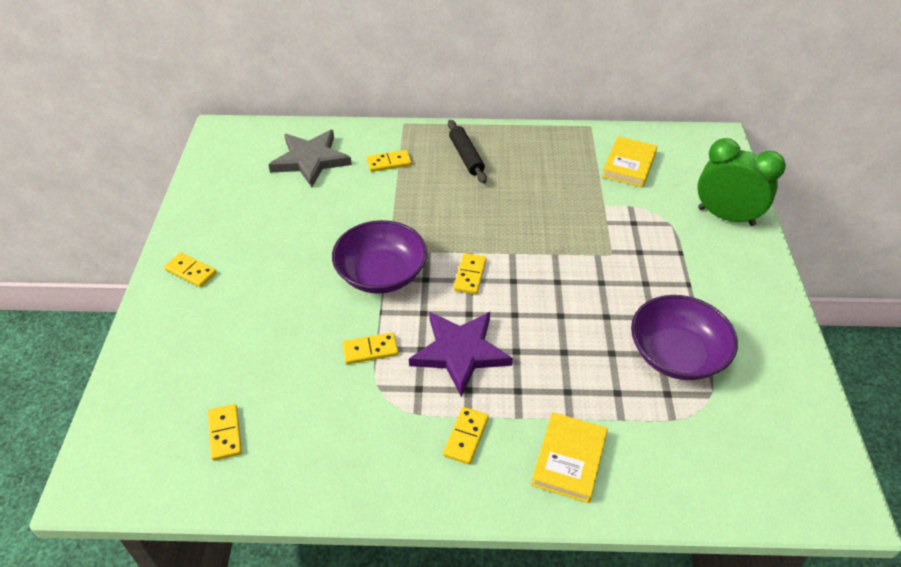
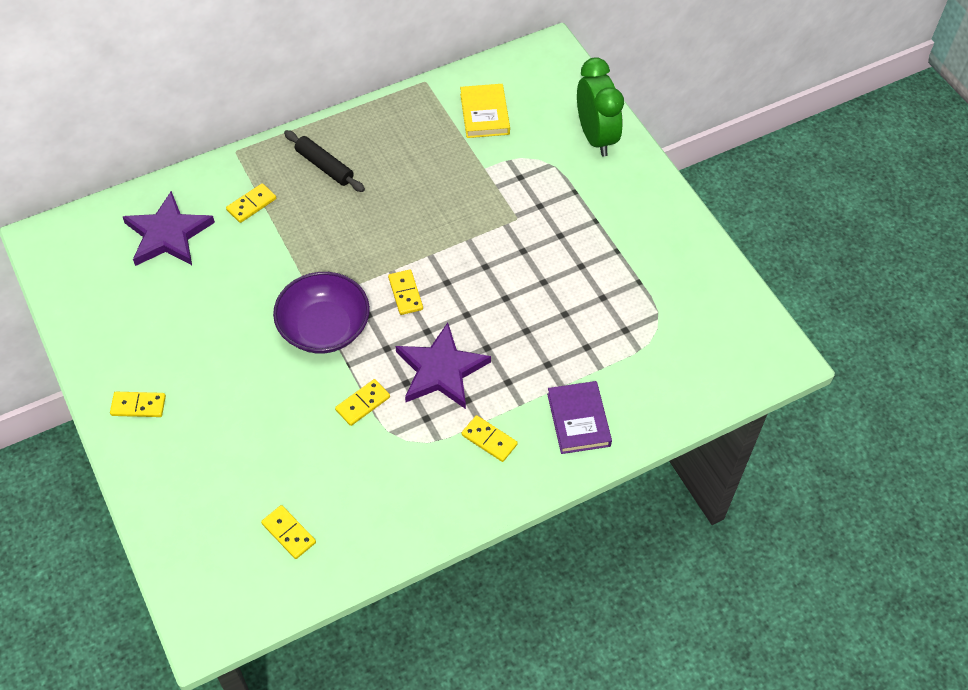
camera: 30 degrees left, 10 degrees up
(310, 160) = (168, 234): grey star -> purple star
(465, 436) = (489, 440): yellow domino -> yellow domino turned 45 degrees counterclockwise
(569, 460) = (578, 420): yellow book -> purple book
(676, 354) = (616, 292): purple bowl -> none
(726, 216) = (596, 137): green clock -> green clock turned 75 degrees clockwise

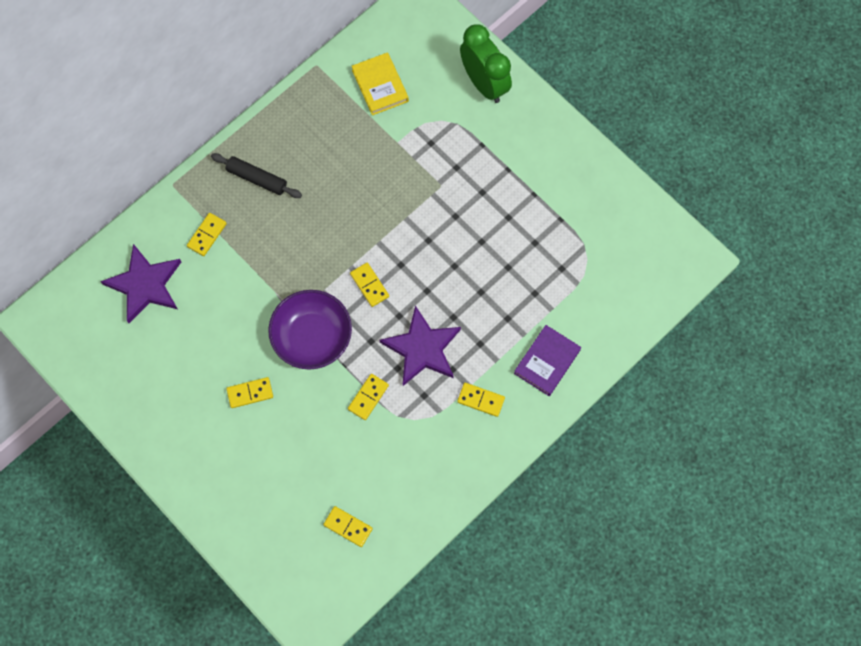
camera: 15 degrees left, 15 degrees up
(138, 405) = (184, 452): yellow domino -> yellow domino (250, 393)
(578, 420) = (547, 361): purple book -> purple book turned 60 degrees clockwise

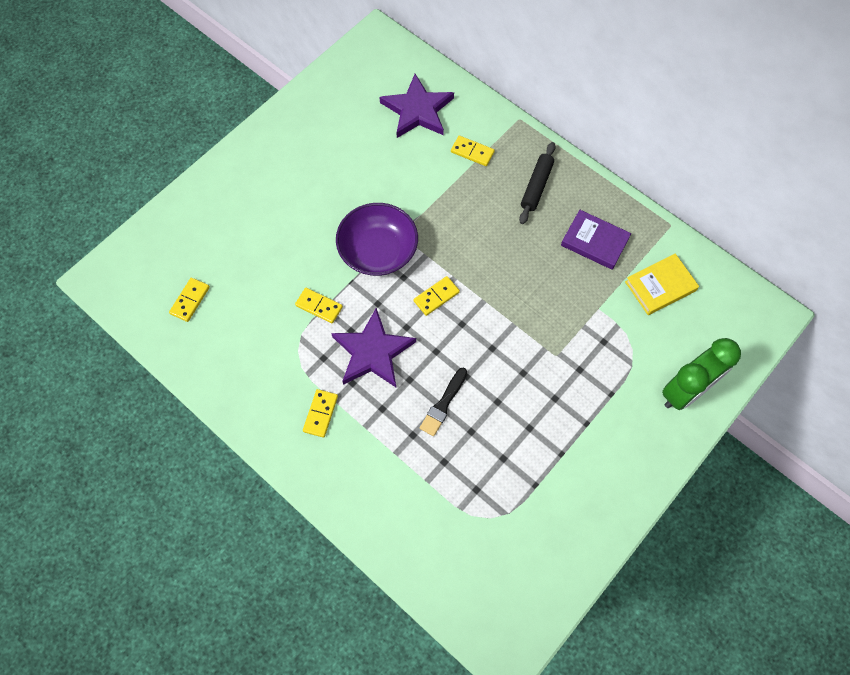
camera: 85 degrees right, 5 degrees down
(250, 393) = (319, 204): yellow domino -> none
(480, 289) = (443, 404): none -> black brush
(547, 361) = (366, 480): purple book -> purple book (594, 242)

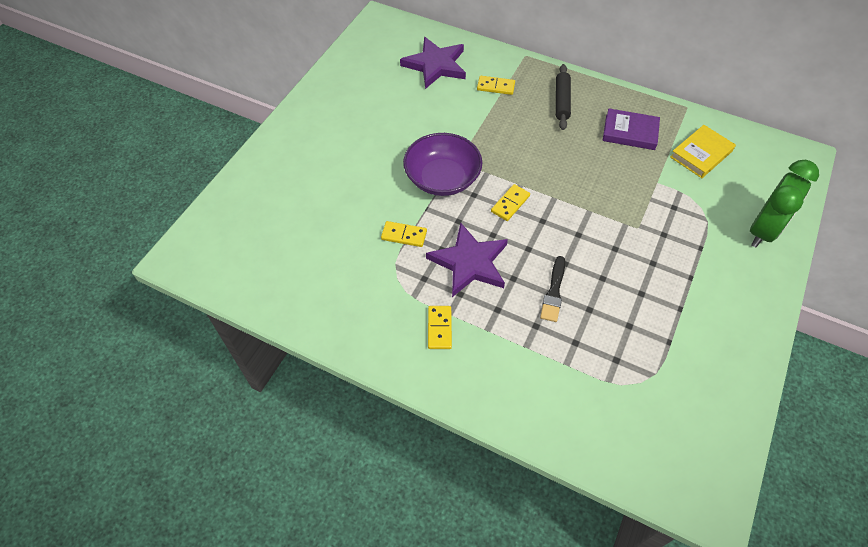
camera: 15 degrees left, 10 degrees down
(190, 300) = (275, 258): yellow domino -> none

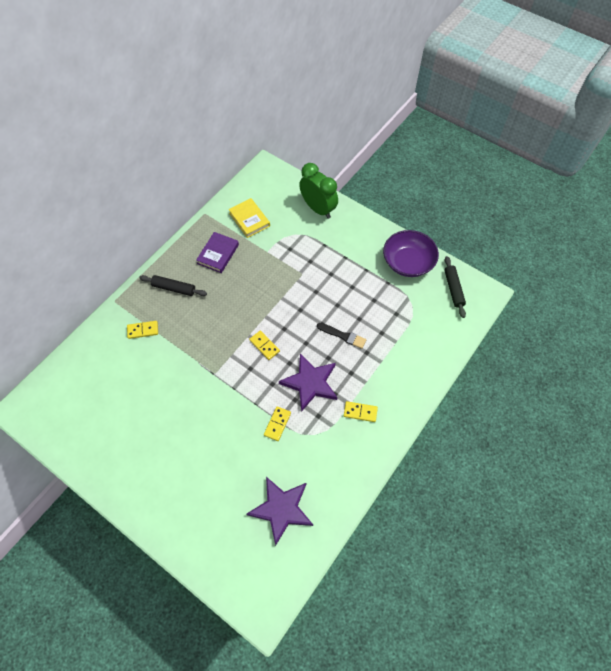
camera: 80 degrees left, 5 degrees up
(435, 65) = (101, 371): purple star -> purple star (281, 509)
(442, 178) = (229, 387): purple bowl -> purple bowl (408, 262)
(495, 87) = (143, 330): yellow domino -> yellow domino turned 60 degrees clockwise
(698, 446) = (453, 289): none -> black rolling pin

